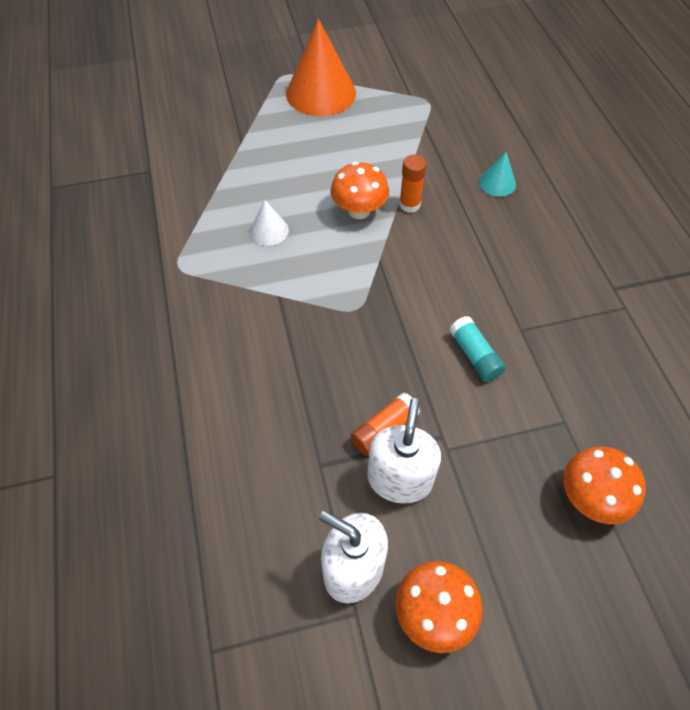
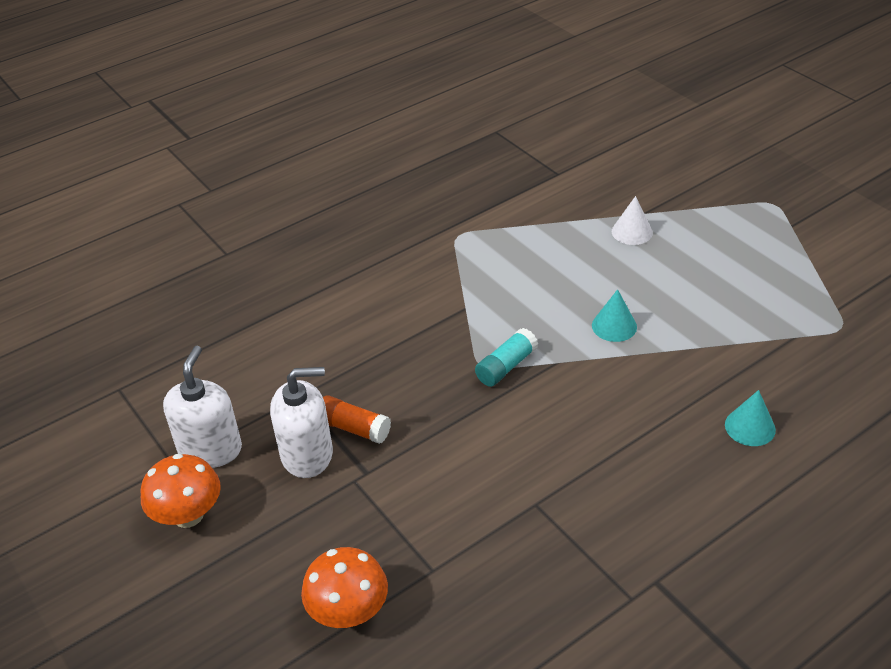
camera: 70 degrees right, 15 degrees down
(269, 230) = (540, 273): white cone -> white cone (632, 232)
(321, 93) = (770, 239): orange cone -> none
(359, 211) = (614, 326): orange mushroom -> turquoise cone
(409, 205) = (653, 361): orange glue stick -> none
(474, 355) = (476, 472): turquoise glue stick -> turquoise glue stick (506, 366)

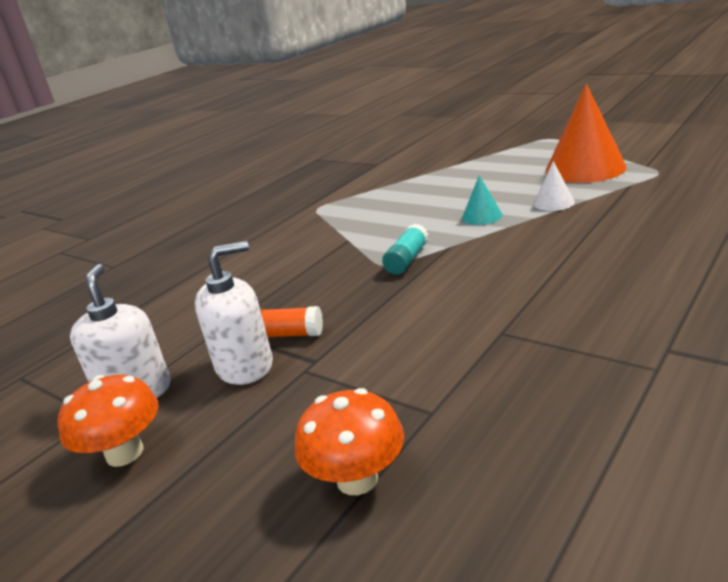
camera: 15 degrees left, 15 degrees down
(632, 232) = (456, 173): white cone -> white cone (553, 202)
(750, 427) = (646, 235): turquoise cone -> none
(771, 285) = (585, 168): none -> orange cone

